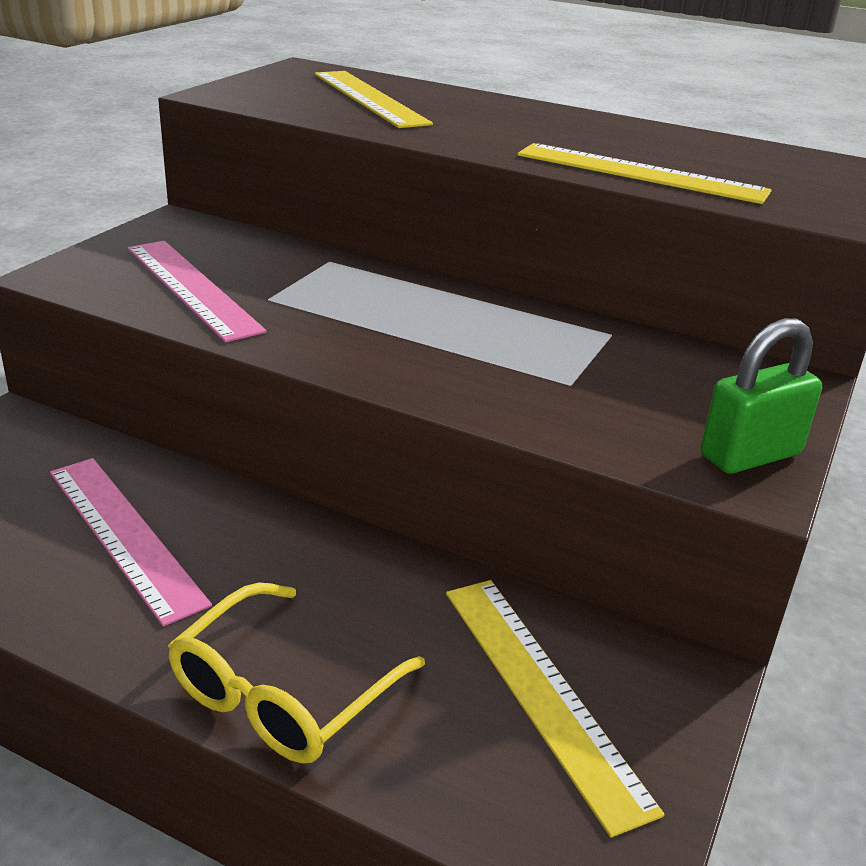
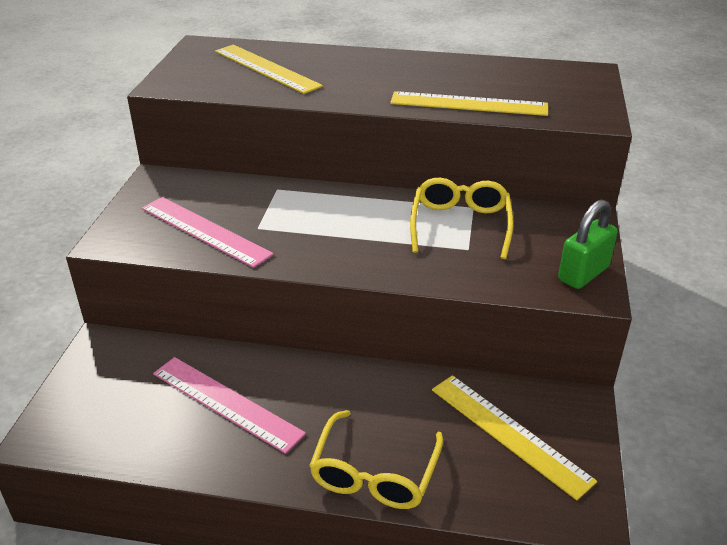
camera: 15 degrees left, 5 degrees up
(576, 352) = (460, 225): none -> yellow glasses

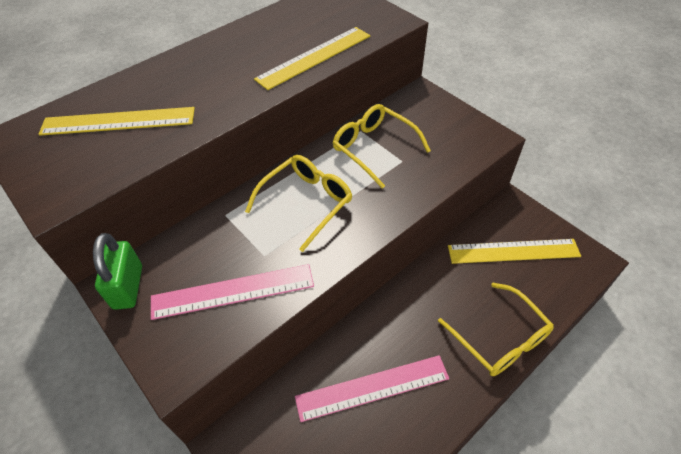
camera: 50 degrees left, 15 degrees up
(340, 220) = (306, 203): none -> yellow glasses
(583, 273) = (472, 130): green padlock -> green padlock (128, 287)

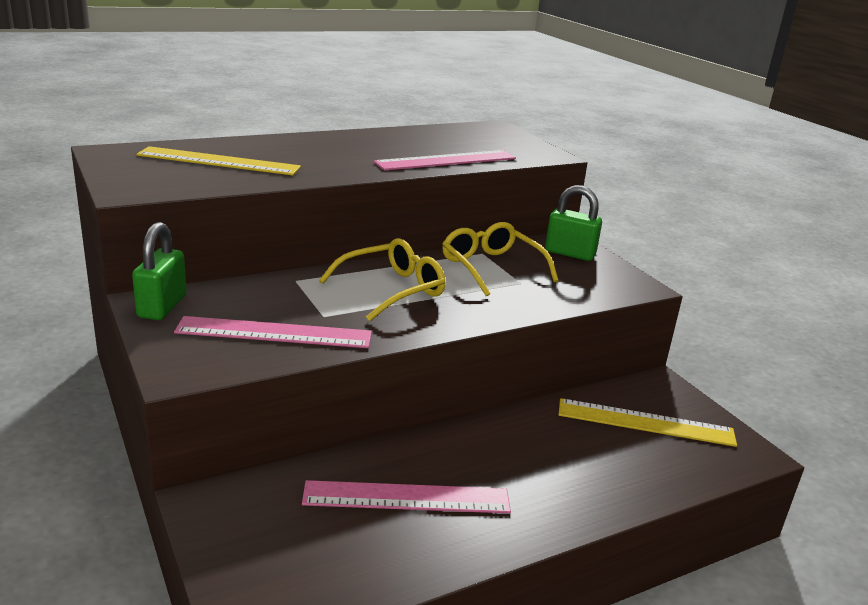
camera: 10 degrees right, 25 degrees down
(314, 57) = (446, 160): yellow ruler -> pink ruler
(427, 110) = (570, 253): none -> green padlock
(500, 338) = (594, 493): yellow glasses -> none

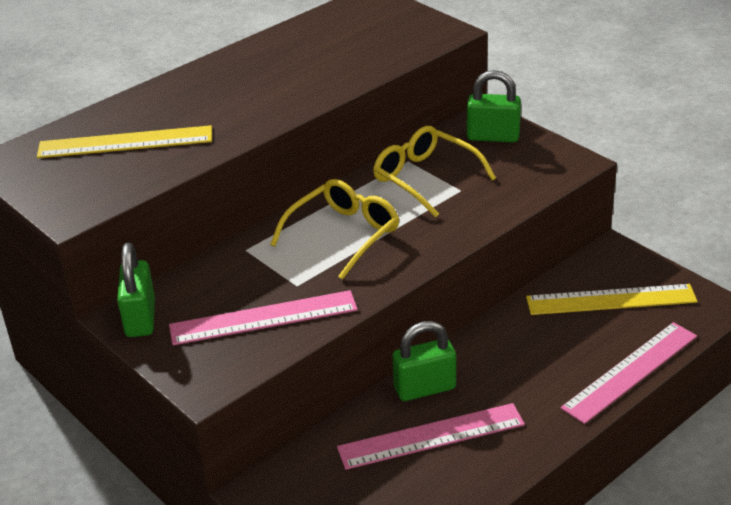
camera: 10 degrees left, 10 degrees up
(422, 452) = (425, 388): none -> green padlock
(446, 160) = (348, 72): pink ruler -> pink ruler (630, 371)

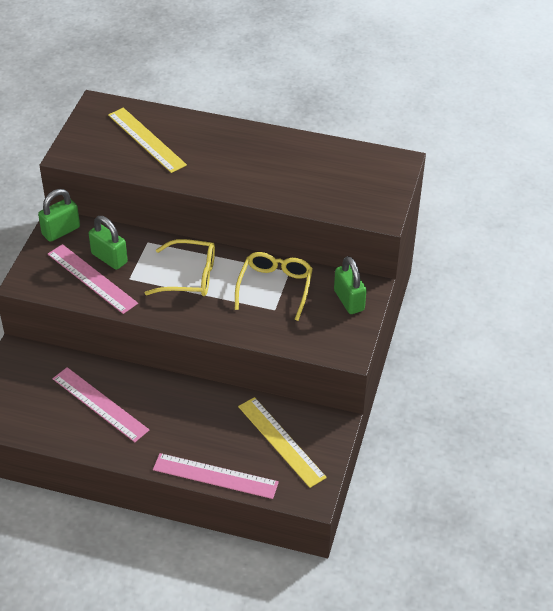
camera: 55 degrees right, 10 degrees up
(425, 388) = (138, 384): green padlock -> green padlock (109, 258)

